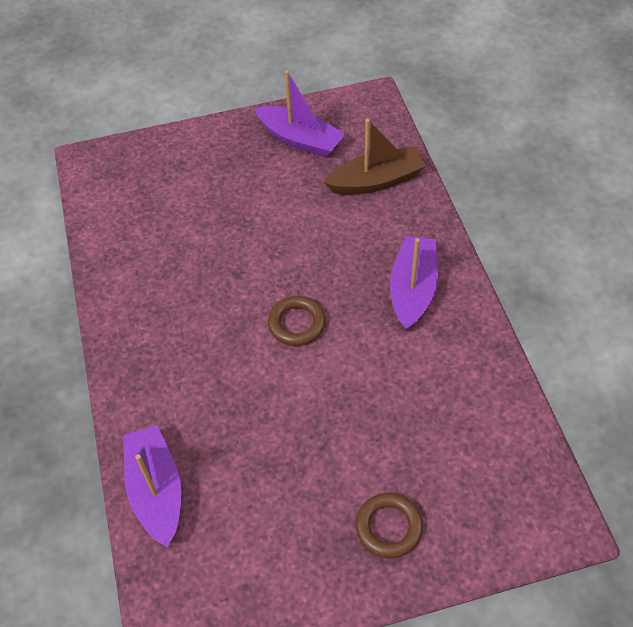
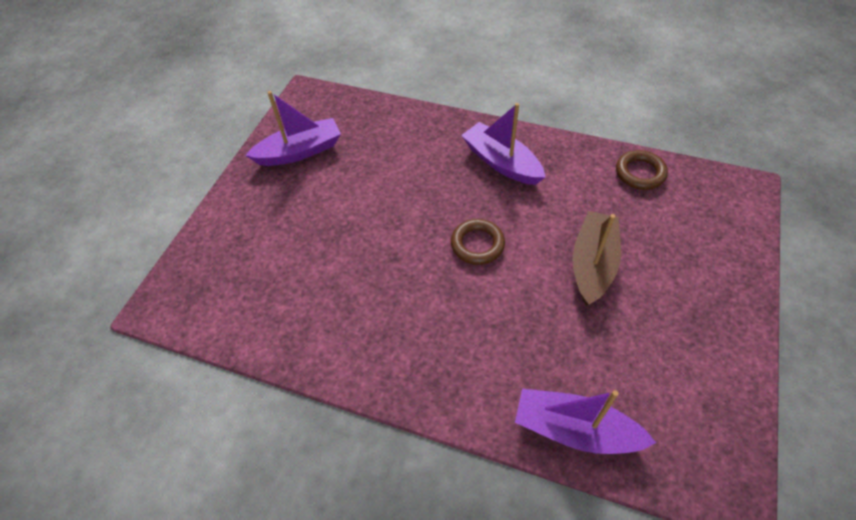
camera: 55 degrees left, 0 degrees up
(376, 181) = (385, 131): brown boat -> brown boat (593, 264)
(389, 527) = (699, 282): brown ring -> brown ring (640, 173)

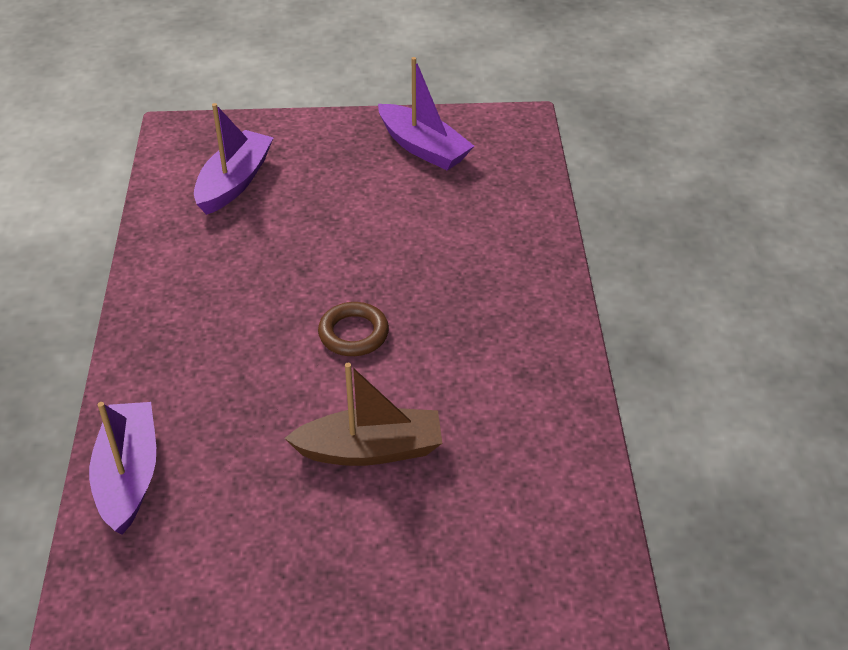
camera: 65 degrees right, 10 degrees down
(501, 162) = (504, 323): purple boat -> purple boat (234, 182)
(640, 173) = (566, 474): brown ring -> none

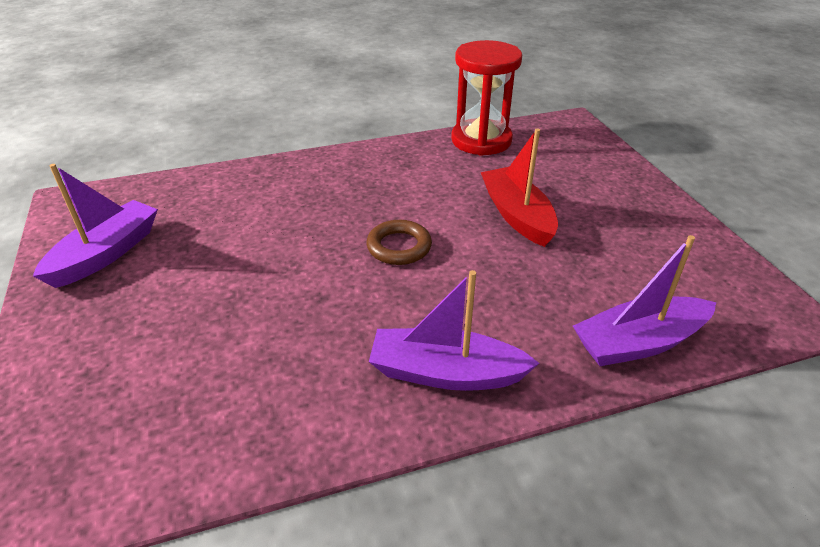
camera: 105 degrees left, 5 degrees down
(234, 182) = (161, 399): purple boat -> purple boat (446, 373)
(370, 450) = (517, 215): brown boat -> red boat
(569, 468) = (481, 140): none -> red hourglass

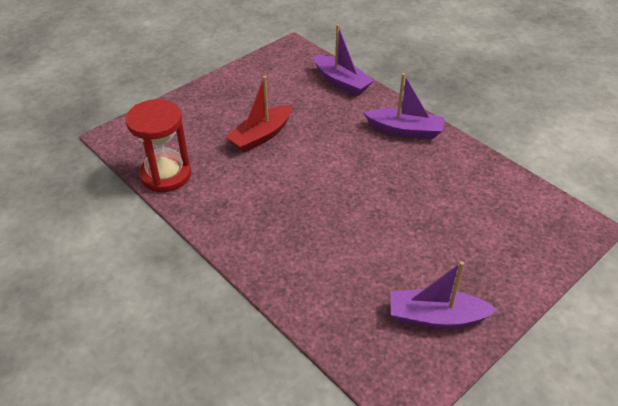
camera: 115 degrees left, 5 degrees up
(399, 247) = (326, 175): brown ring -> none
(446, 373) = (405, 130): purple boat -> purple boat turned 60 degrees counterclockwise

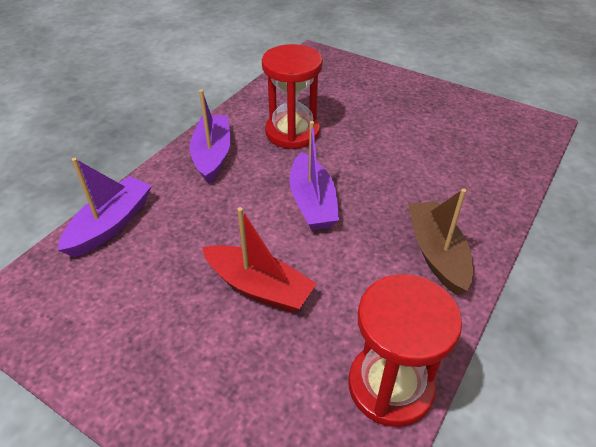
camera: 105 degrees left, 0 degrees up
(250, 228) = (437, 254): none -> brown boat
(427, 180) = (292, 132): none -> red hourglass
(436, 317) = (457, 115): purple boat -> purple boat (312, 202)

